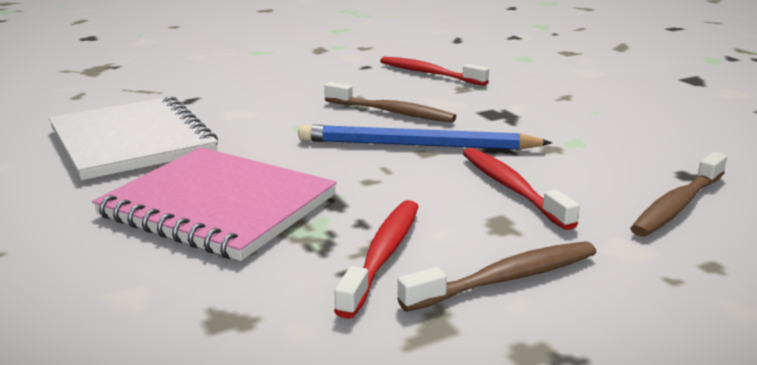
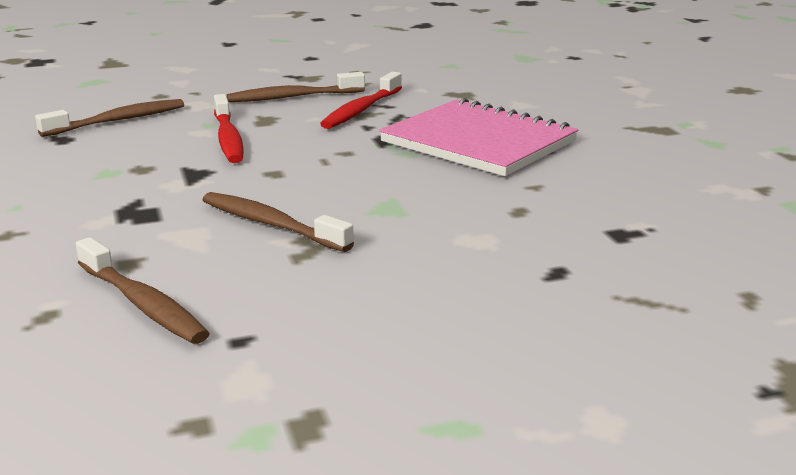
camera: 170 degrees left, 0 degrees up
(132, 141) = (595, 206): white notebook -> none
(417, 145) = (276, 179): blue pencil -> none
(429, 73) = (143, 304): red toothbrush -> brown toothbrush

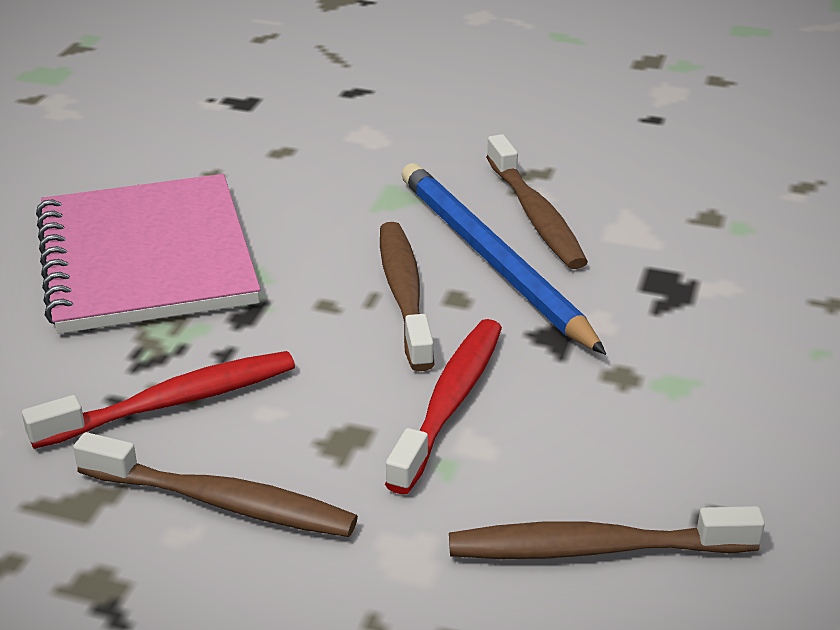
camera: 145 degrees left, 10 degrees up
(143, 304) = (714, 169): brown toothbrush -> brown toothbrush (404, 294)
(273, 193) = (492, 260): none -> blue pencil

